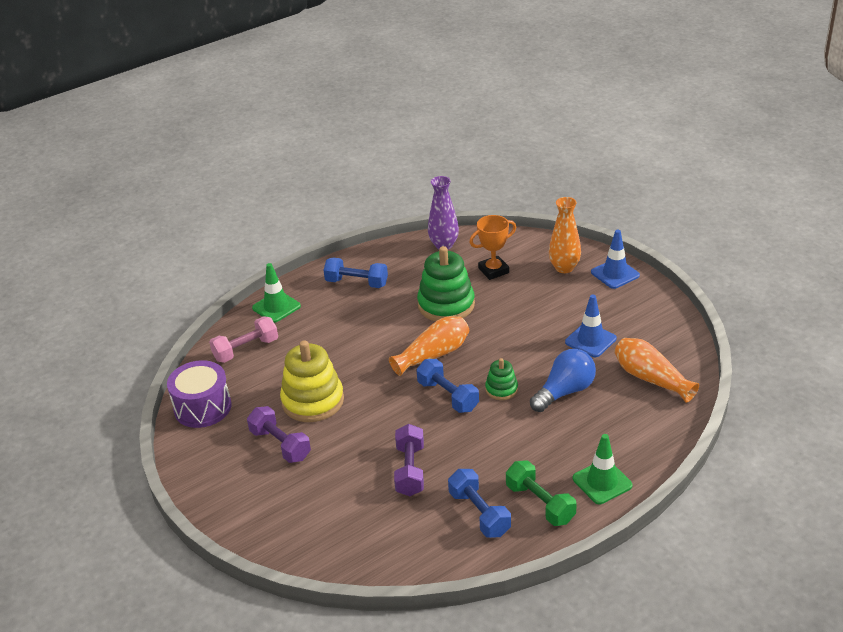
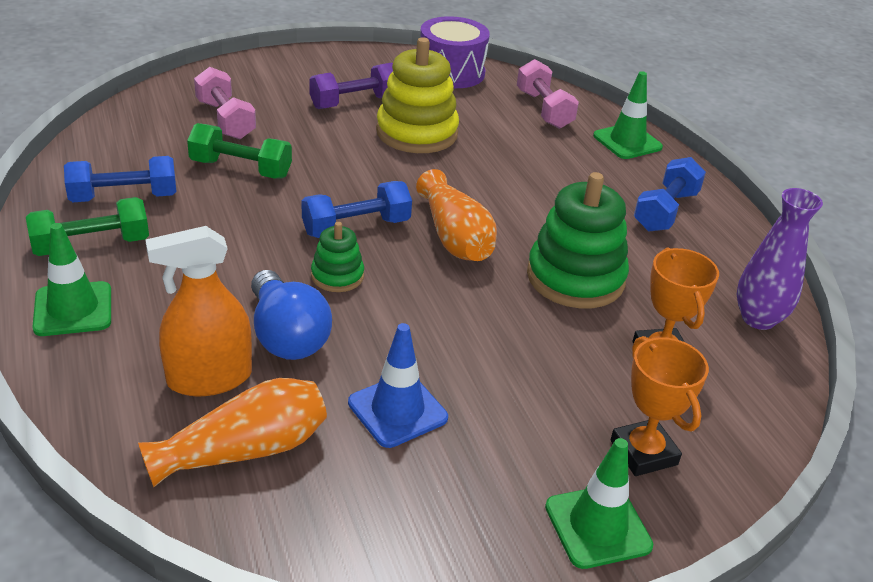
camera: 100 degrees right, 0 degrees up
(344, 505) = (225, 120): none -> pink dumbbell
(410, 470) = (241, 169): purple dumbbell -> green dumbbell
(564, 268) = (643, 452): orange vase -> orange trophy
(615, 274) = (597, 526): blue traffic cone -> green traffic cone
(615, 407) = (209, 378): none -> orange spray bottle

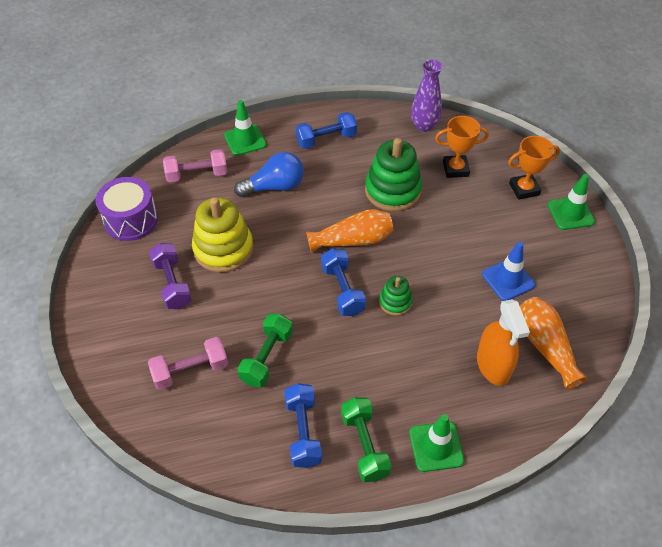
camera: 80 degrees left, 15 degrees up
(287, 336) = (453, 328): blue light bulb -> blue light bulb (275, 187)
(665, 211) = (326, 139): blue dumbbell -> blue dumbbell turned 60 degrees counterclockwise

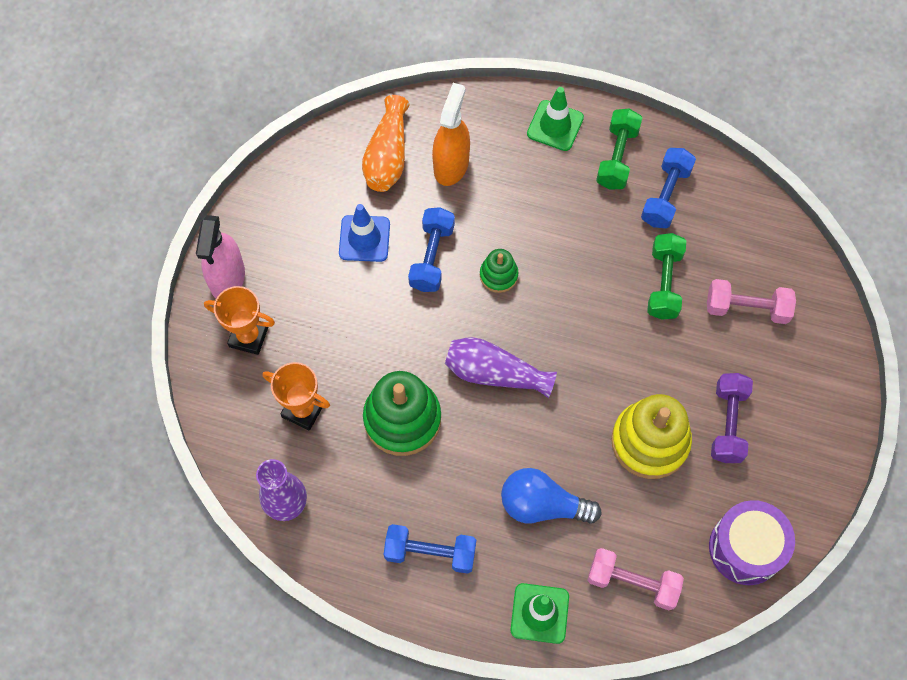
camera: 150 degrees left, 15 degrees up
(267, 357) = (664, 283): green dumbbell -> green dumbbell turned 45 degrees counterclockwise
(342, 290) = (545, 317): blue dumbbell -> blue dumbbell (432, 257)
(353, 240) = (494, 373): orange vase -> purple vase
(570, 213) = (227, 278): green traffic cone -> pink spray bottle

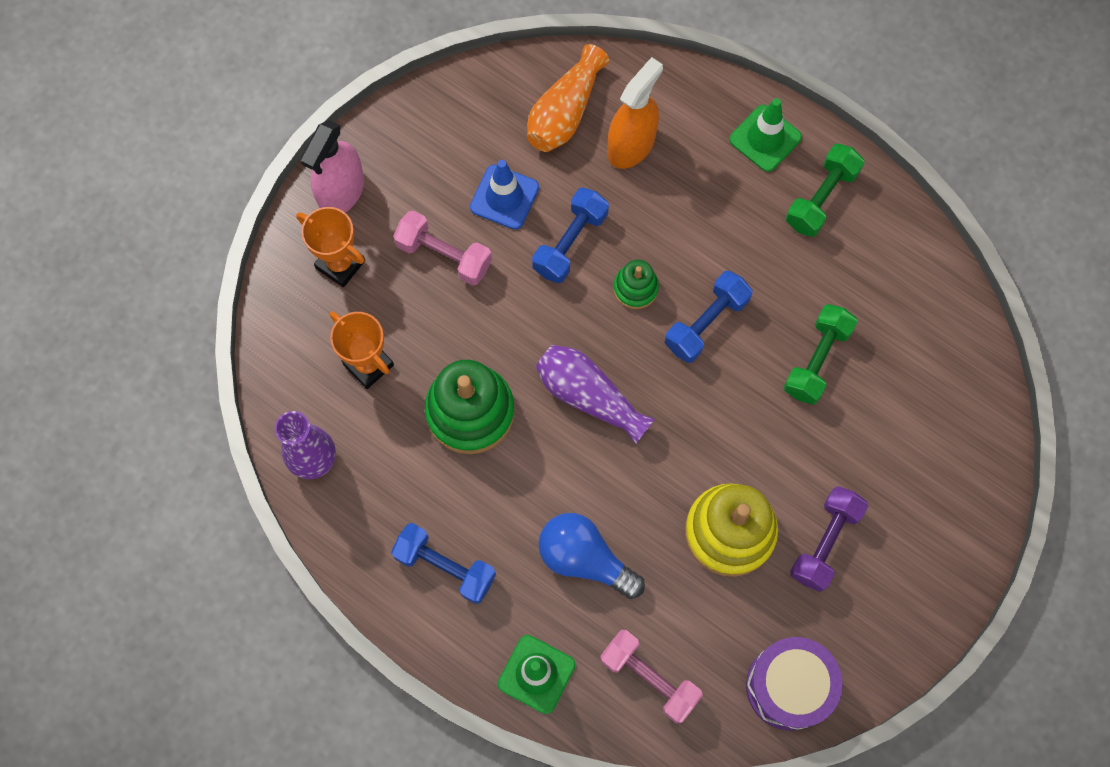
camera: 20 degrees right, 5 degrees up
(665, 196) = (859, 261): blue dumbbell -> blue dumbbell (706, 323)
(747, 308) = (899, 421): pink dumbbell -> pink dumbbell (444, 255)

